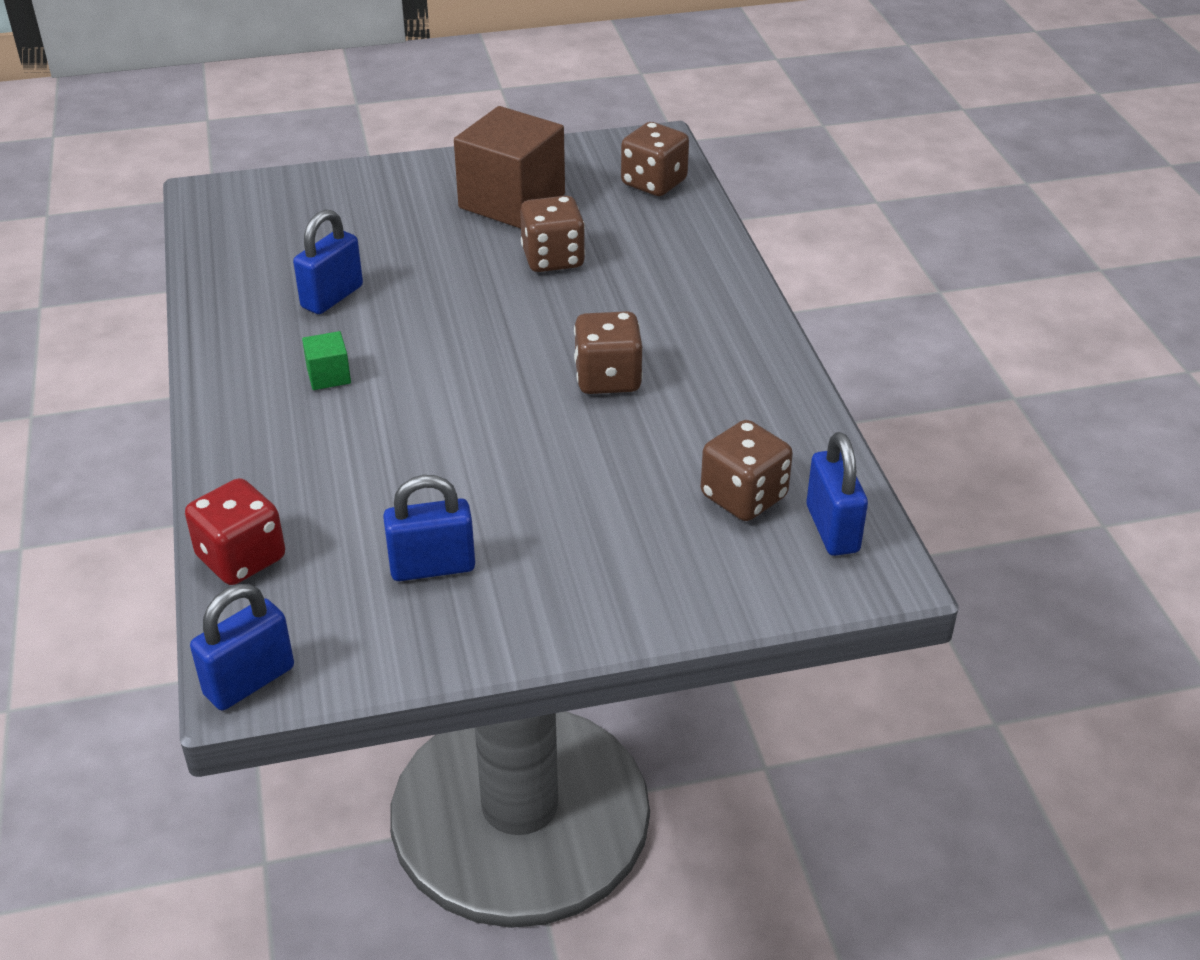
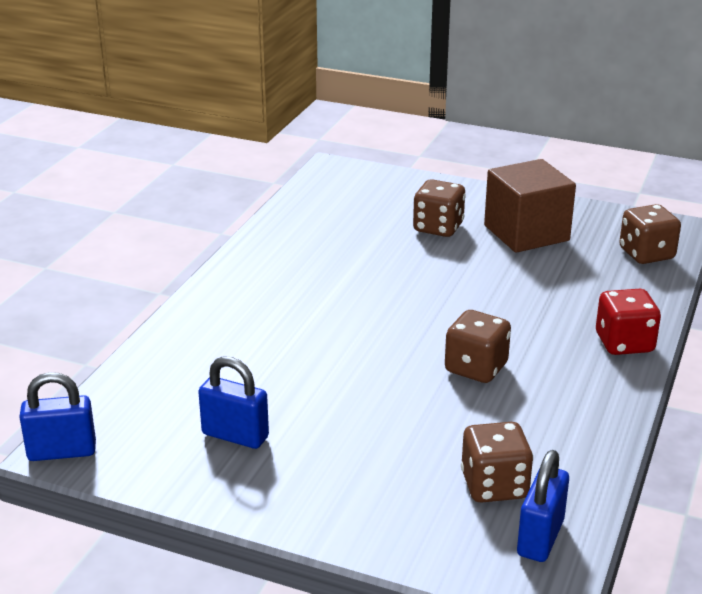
camera: 35 degrees right, 10 degrees down
(241, 558) = (131, 380): red dice -> red dice (624, 343)
(328, 376) = (293, 297): green cube -> none
(332, 297) = (344, 251): blue padlock -> none
(553, 259) = (517, 278): brown dice -> brown dice (438, 228)

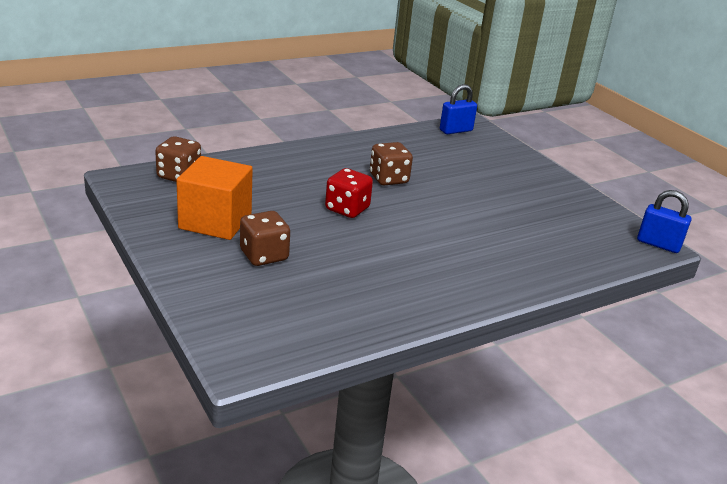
camera: 145 degrees left, 0 degrees up
(235, 436) = (554, 210): blue padlock -> none
(494, 486) = (450, 146): brown dice -> none
(526, 233) = (215, 221): brown cube -> orange cube
(624, 343) = (294, 154): red dice -> red dice (347, 209)

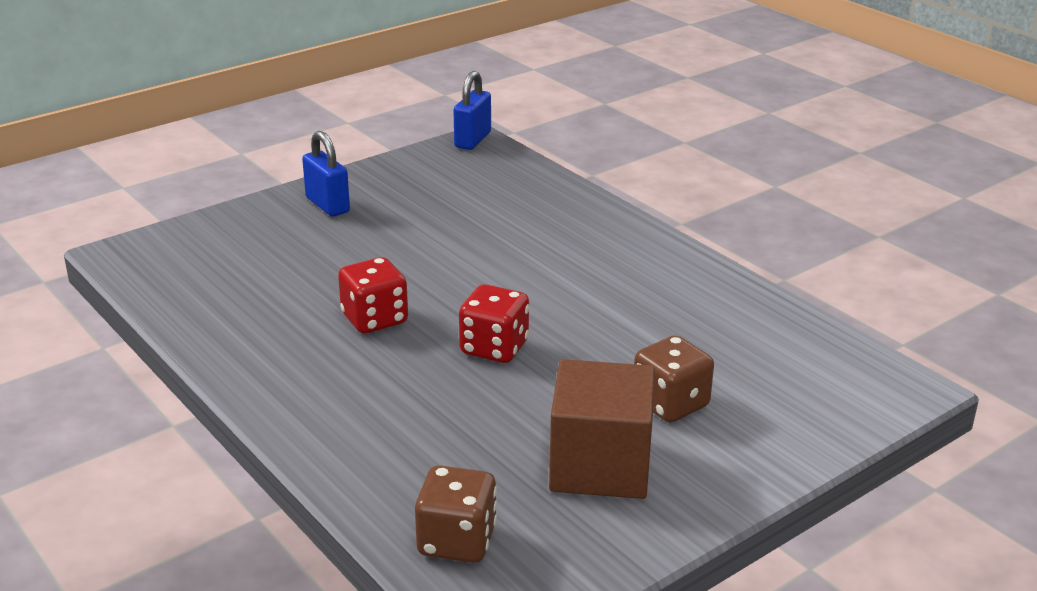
camera: 95 degrees left, 0 degrees up
(215, 221) = (600, 466): orange cube -> brown cube
(388, 179) = (374, 319): brown dice -> red dice
(456, 130) = (157, 266): blue padlock -> blue padlock (327, 205)

